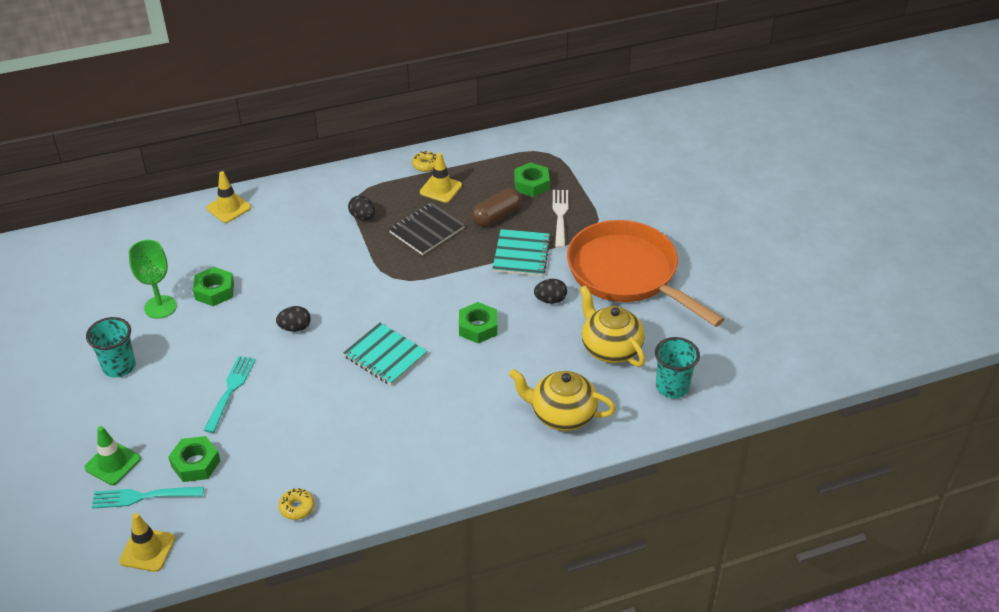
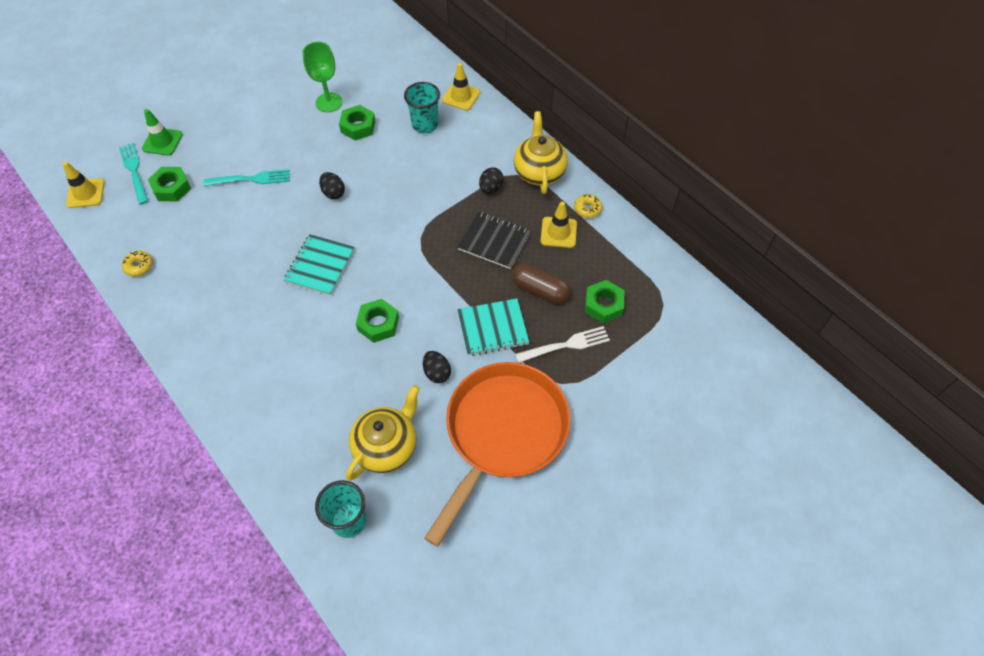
camera: 70 degrees right, 15 degrees up
(119, 367) = (258, 106): turquoise cup -> turquoise cup (425, 125)
(561, 415) = (285, 428): yellow teapot -> yellow teapot (539, 171)

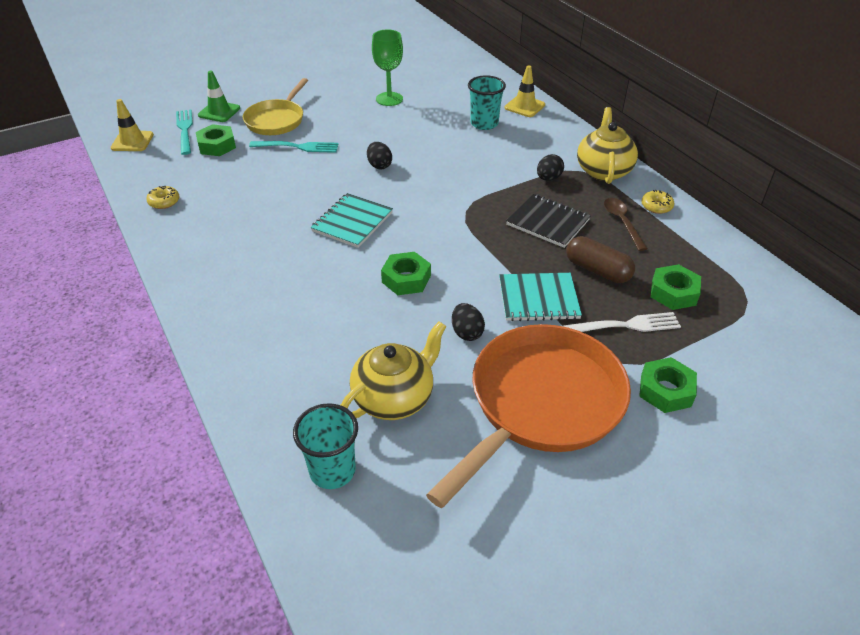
camera: 10 degrees right, 15 degrees down
(223, 146) = (277, 120): none -> yellow pan
(358, 127) = (415, 119): green nut -> green nut (665, 390)
(558, 232) = (622, 222): yellow traffic cone -> brown spoon

